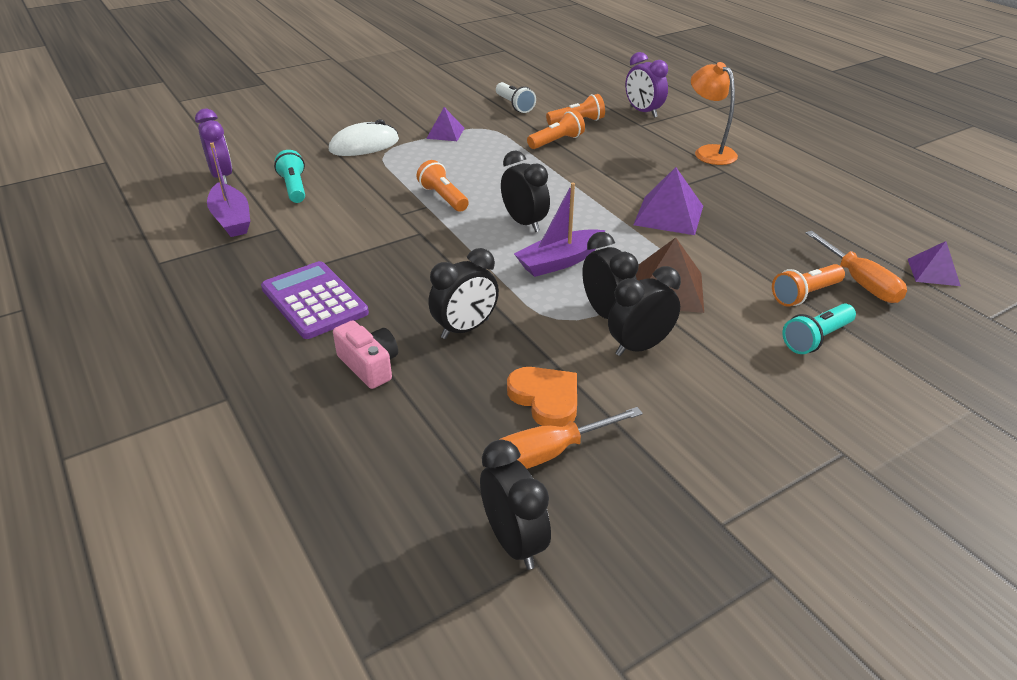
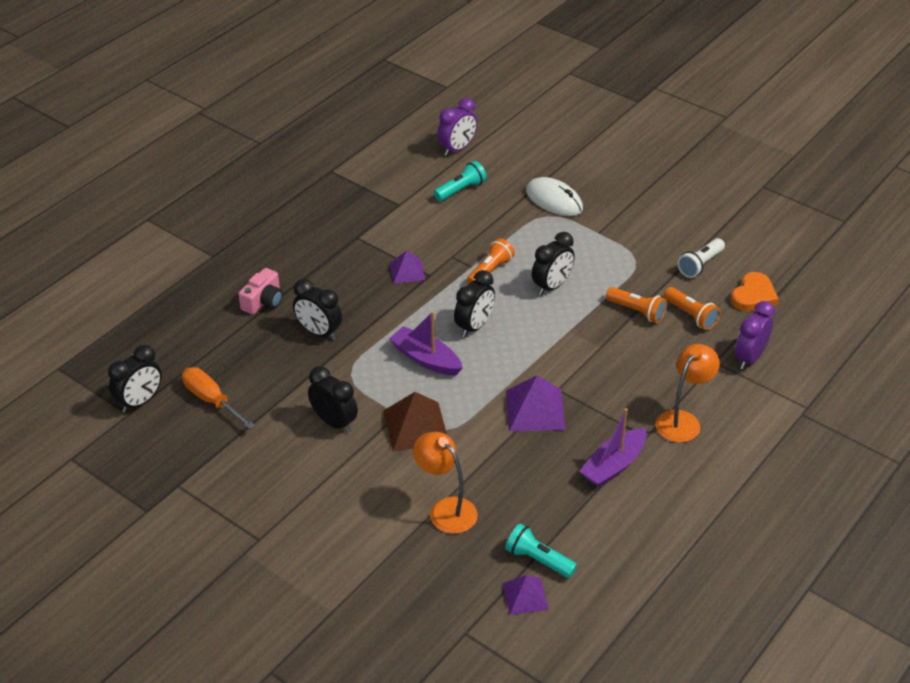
camera: 70 degrees right, 5 degrees up
(231, 219) = (399, 179): purple boat -> purple boat (613, 465)
(314, 301) = (320, 254): purple calculator -> none
(445, 133) = (608, 238): purple pyramid -> purple pyramid (407, 271)
(545, 399) = (261, 388): orange heart -> orange heart (753, 295)
(606, 314) = (366, 398): black clock -> black clock (552, 286)
(805, 294) = (446, 509): orange flashlight -> orange lamp
(816, 338) = (385, 519): turquoise flashlight -> turquoise flashlight (538, 560)
(859, 282) = (483, 544): orange screwdriver -> none

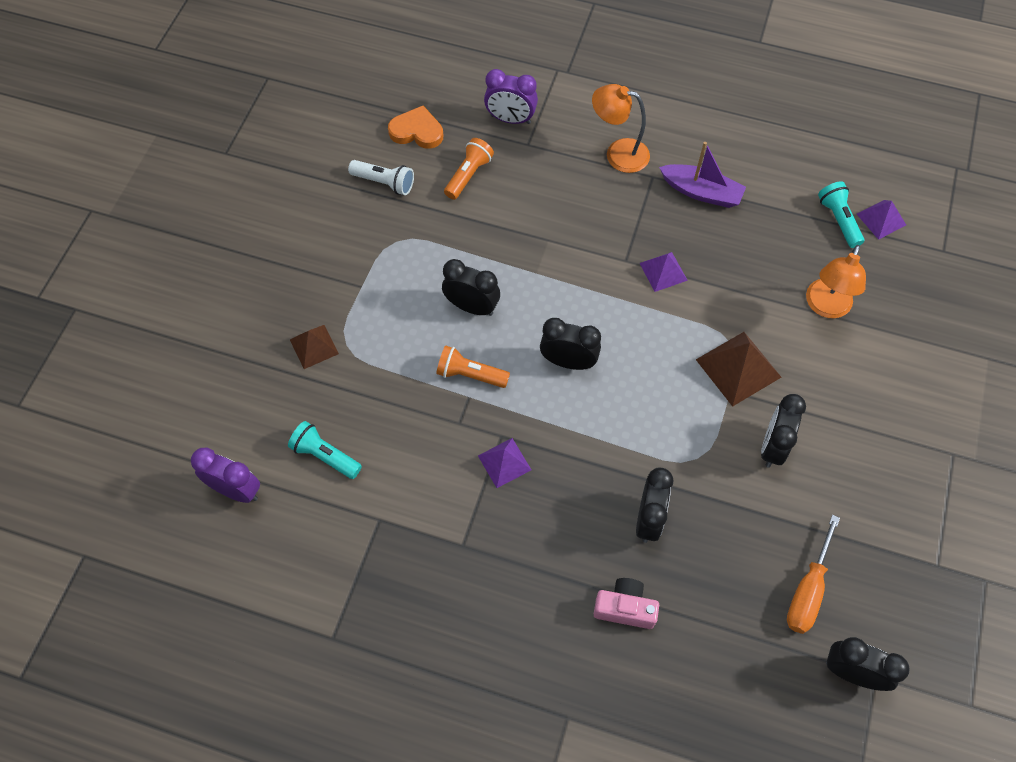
camera: 110 degrees left, 20 degrees up
(426, 359) = (639, 392): purple boat -> none
(535, 410) = (663, 271): purple pyramid -> purple pyramid, size x0.62
(538, 560) = (838, 220): turquoise flashlight -> turquoise flashlight turned 150 degrees clockwise
(554, 200) = (314, 346): white mouse -> brown pyramid
(637, 311) = (481, 221): orange flashlight -> none

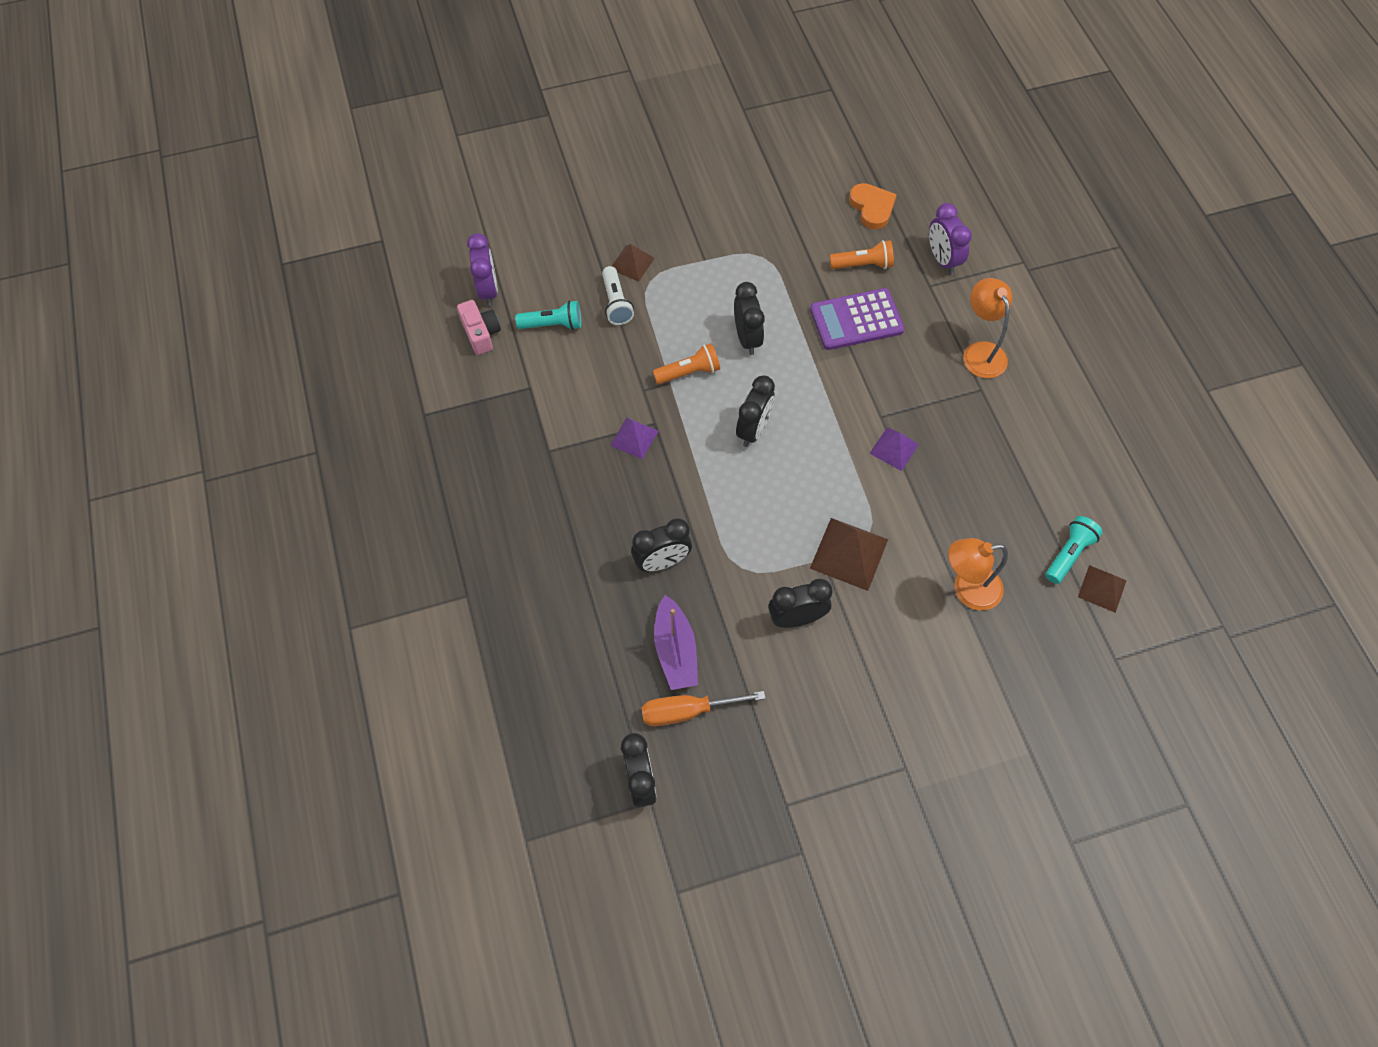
camera: 55 degrees right, 0 degrees up
(325, 456) = (553, 325): turquoise flashlight -> turquoise flashlight turned 90 degrees clockwise
(384, 183) = (806, 217): white flashlight -> white flashlight (616, 303)
(470, 374) = (689, 372): orange flashlight -> orange flashlight turned 90 degrees clockwise
(519, 216) = (856, 320): none -> purple calculator
(568, 362) = (753, 430): black clock -> black clock turned 45 degrees clockwise
(625, 608) = (577, 586): pink camera -> pink camera (481, 333)
(701, 192) = (998, 433): purple boat -> purple boat (675, 650)
(881, 219) = (1102, 588): purple pyramid -> brown pyramid

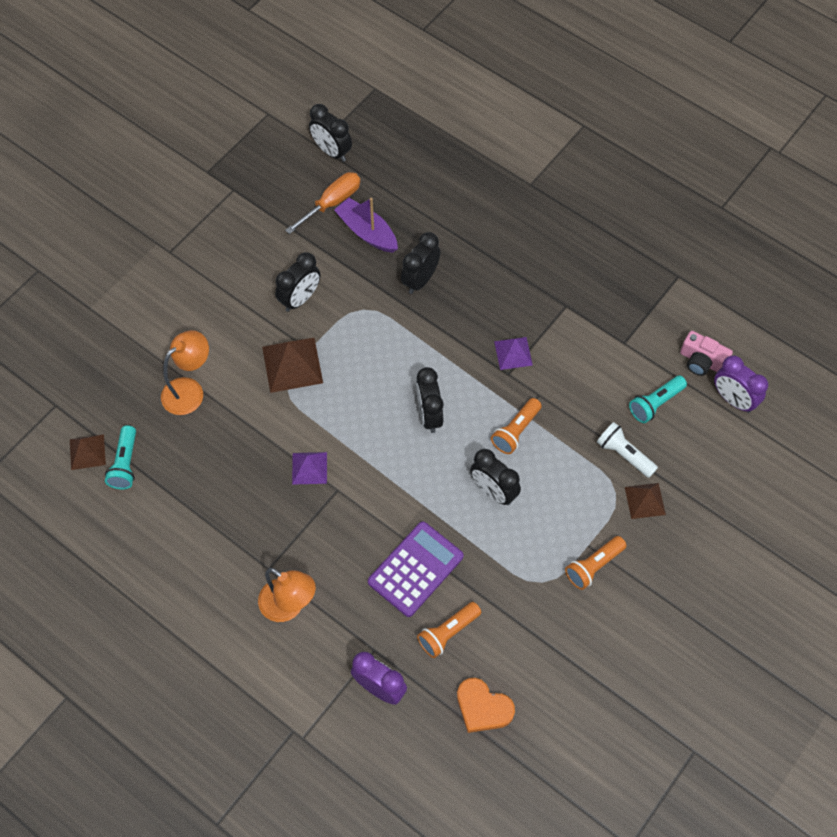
camera: 145 degrees right, 0 degrees up
(713, 244) = (593, 566): none -> orange flashlight

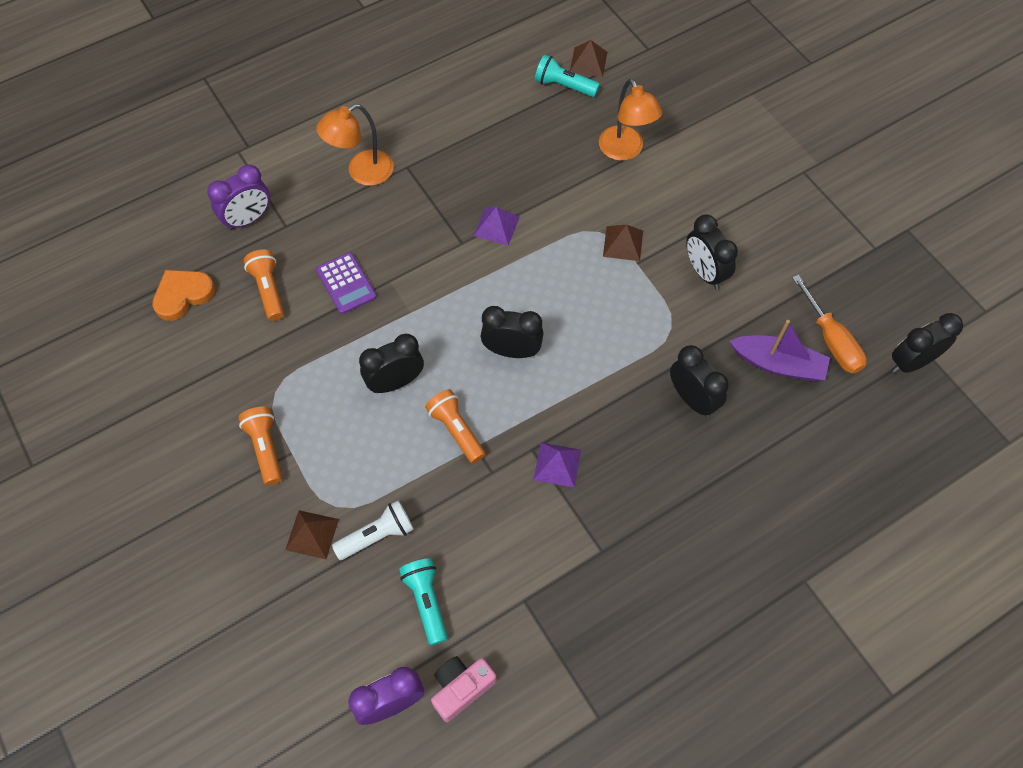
camera: 110 degrees right, 0 degrees up
(292, 364) = (623, 243): brown pyramid -> brown pyramid, size x0.62
(367, 232) = (778, 364): purple boat -> purple boat turned 45 degrees clockwise
(415, 569) = (346, 283): purple calculator -> purple calculator, size x0.67

